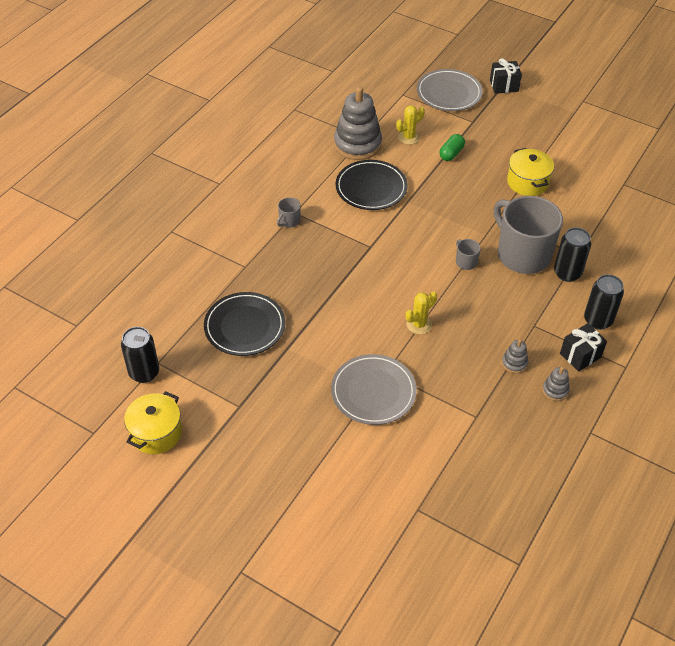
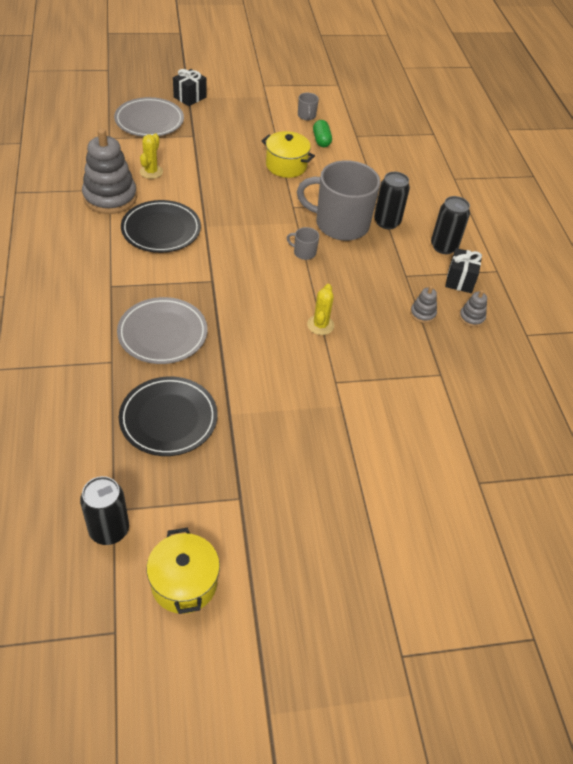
camera: 45 degrees left, 0 degrees up
(289, 221) = (113, 296): grey mug -> grey mug (306, 116)
(373, 392) = (343, 406): grey plate -> grey plate (162, 333)
(451, 153) = (202, 169): green capsule -> green capsule (321, 140)

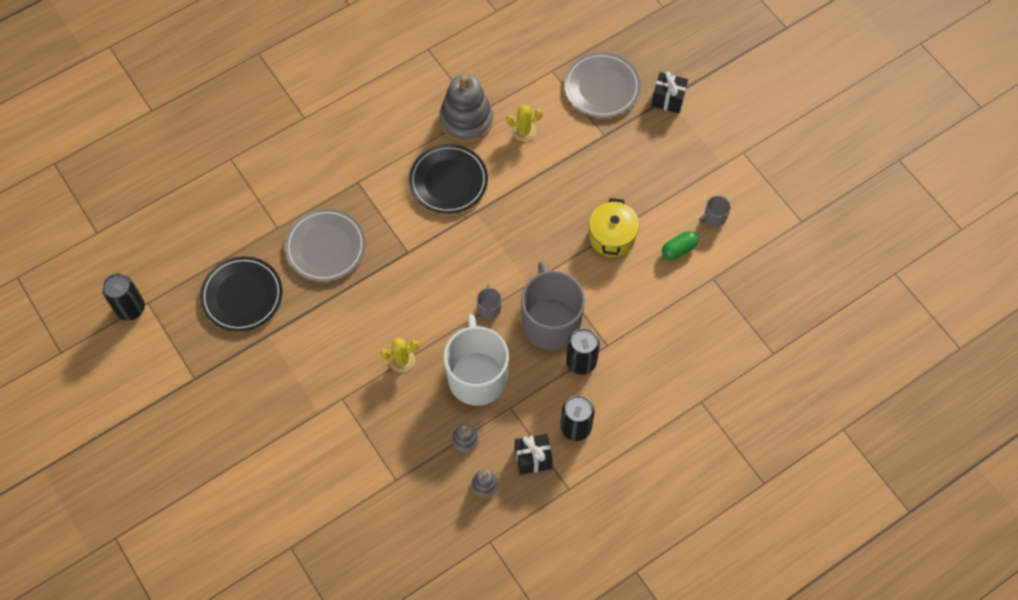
camera: 70 degrees right, 15 degrees up
(184, 583) = (111, 375): yellow pot -> none
(365, 284) = (477, 376): none -> white mug

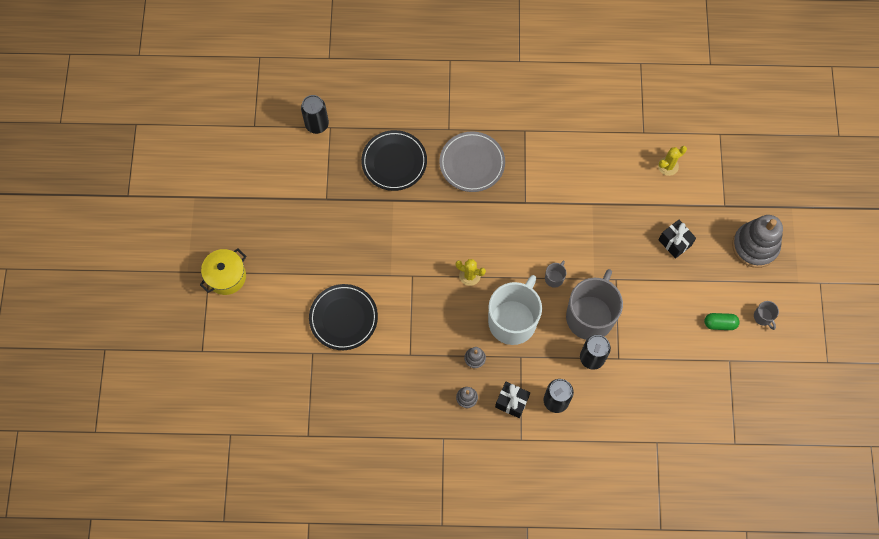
camera: 35 degrees right, 5 degrees up
(448, 181) = (588, 169): black plate -> black plate (343, 318)
(466, 120) = (632, 132): grey stacking toy -> grey stacking toy (755, 246)
(524, 131) = (668, 166): yellow cactus -> yellow cactus turned 60 degrees counterclockwise
(602, 87) = (748, 169): grey plate -> none
(612, 236) = (677, 283): yellow pot -> yellow pot (226, 276)
(668, 99) = (792, 208): black gift -> black gift (675, 242)
(714, 217) = (763, 317): grey mug -> grey mug turned 120 degrees counterclockwise

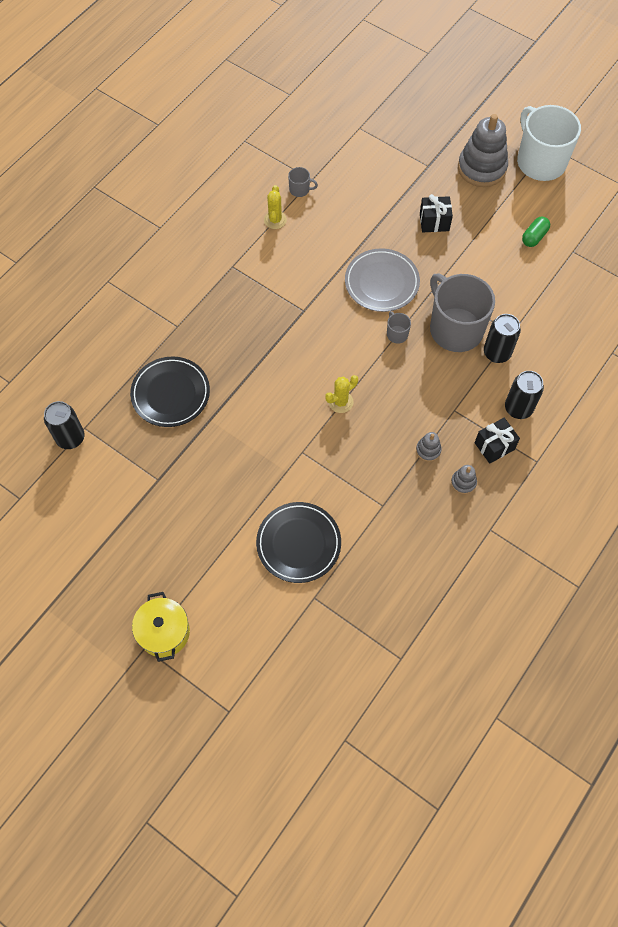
camera: 55 degrees left, 5 degrees down
(472, 163) = (228, 329): grey plate -> grey plate (381, 282)
(513, 320) = (413, 393): white mug -> white mug (540, 161)
(668, 166) = (358, 182): yellow cactus -> yellow cactus (275, 220)
(763, 317) = (550, 203): grey mug -> grey mug (300, 190)

